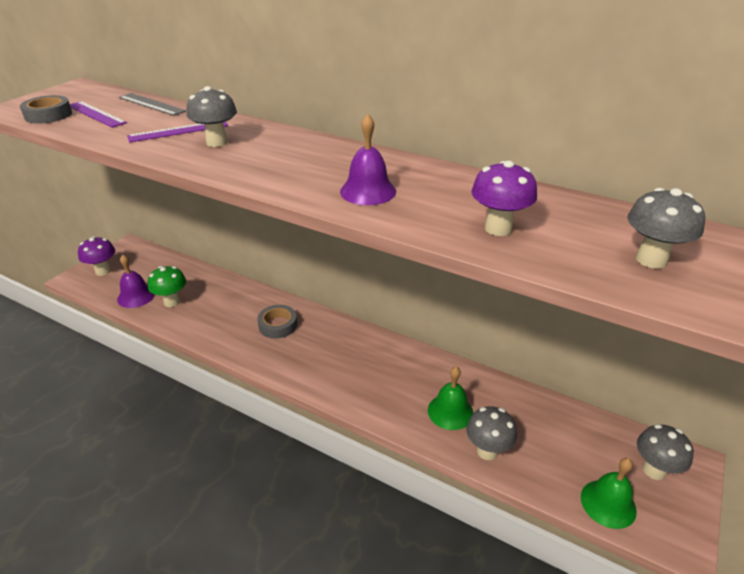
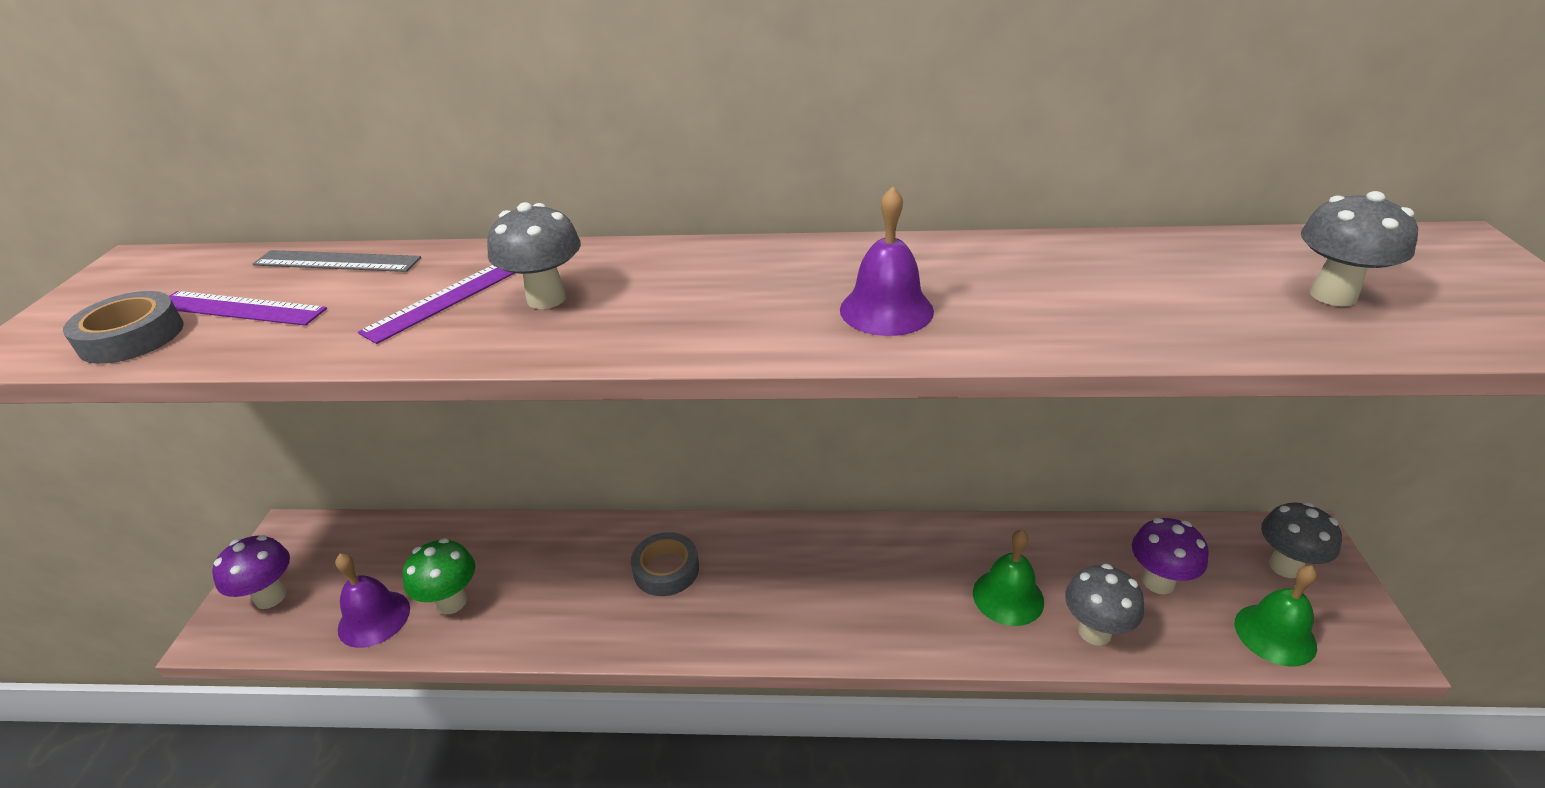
camera: 25 degrees left, 0 degrees up
(498, 228) = (1121, 311): purple mushroom -> purple mushroom (1158, 582)

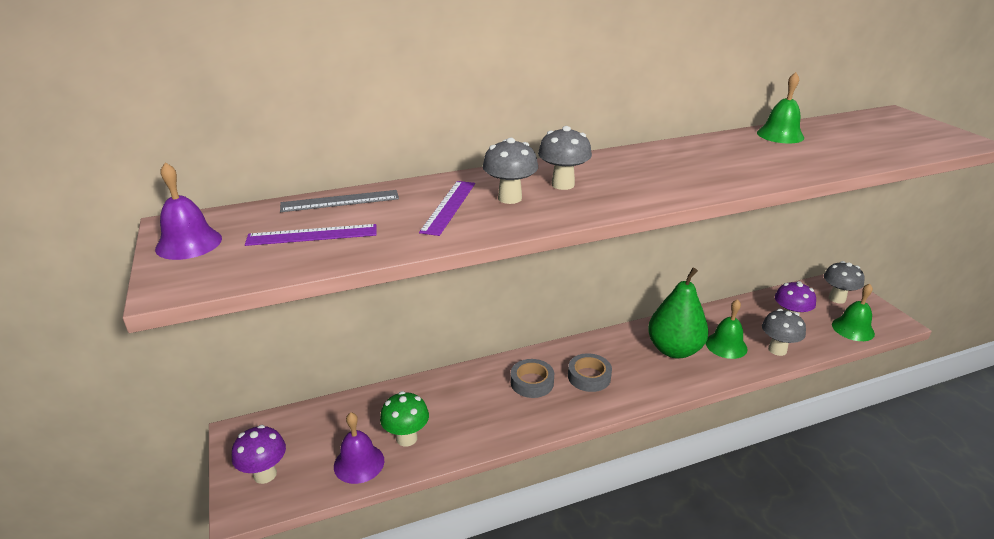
camera: 25 degrees left, 5 degrees down
(132, 337) = (257, 262): grey tape -> grey tape (589, 377)
(886, 310) = (696, 175): purple bell -> purple bell (189, 243)
(914, 579) = (674, 350): none -> green pear
(1144, 254) = (780, 135): none -> green bell
(1333, 295) = (871, 140): grey mushroom -> grey mushroom (563, 184)

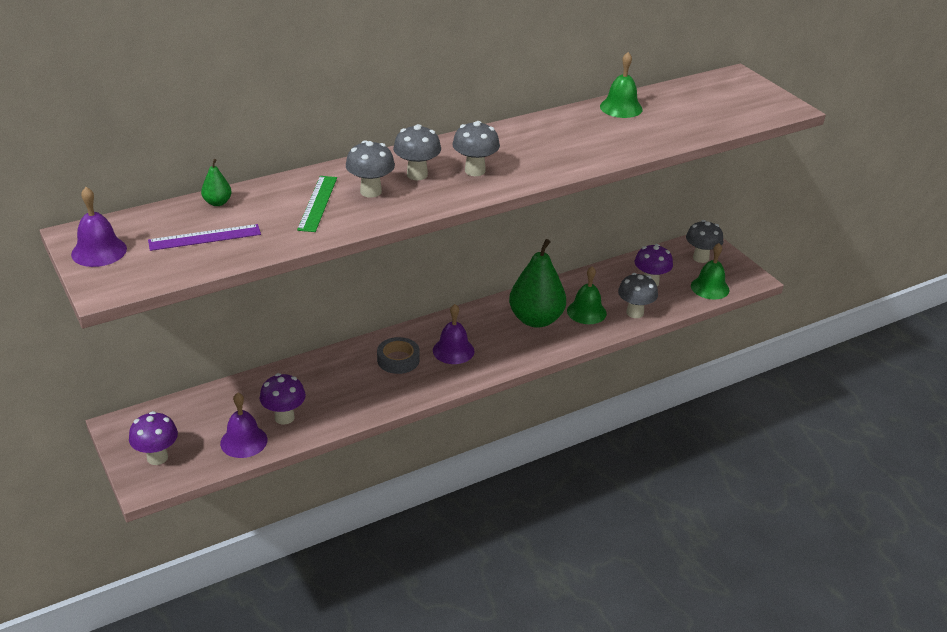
camera: 10 degrees left, 5 degrees up
(340, 201) = (217, 202): grey ruler -> green pear
(406, 438) = (284, 417): green mushroom -> purple mushroom
(448, 207) = (317, 203): purple ruler -> green ruler
(589, 377) = (453, 350): grey tape -> purple bell
(627, 183) = (475, 171): none -> grey mushroom

